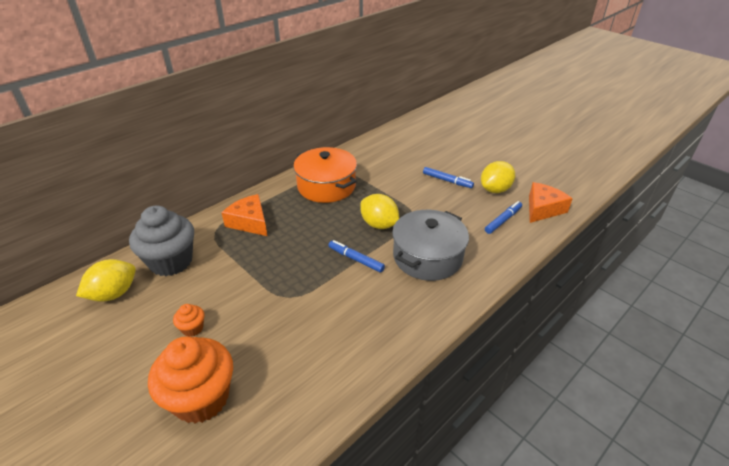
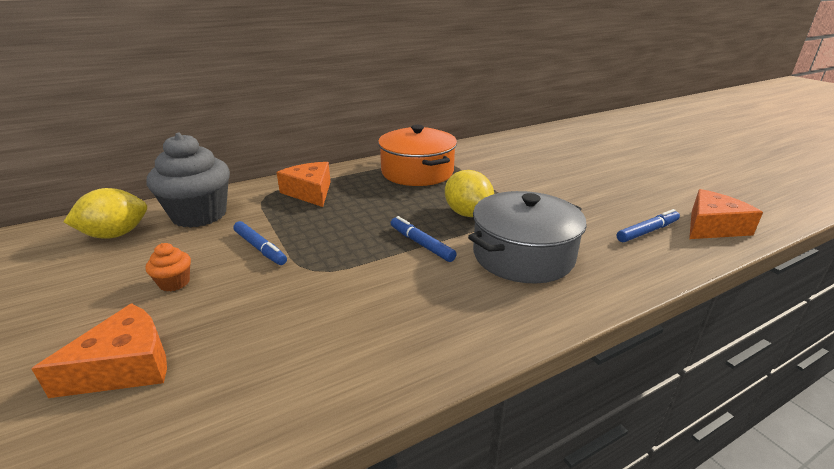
camera: 15 degrees right, 10 degrees down
(201, 398) = (125, 366): orange cupcake -> orange cheese
(447, 181) = (575, 184): blue marker -> blue marker (260, 248)
(495, 190) = (641, 199): yellow lemon -> none

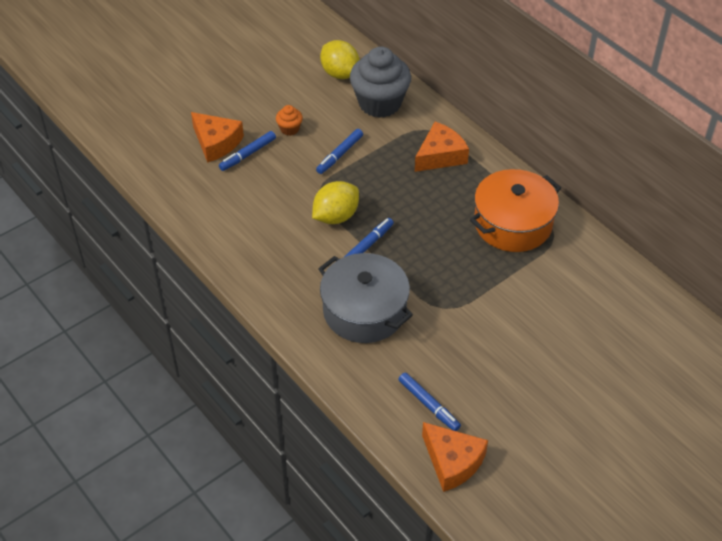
camera: 80 degrees right, 20 degrees up
(188, 329) = (247, 154): none -> blue marker
(467, 214) = (428, 271): yellow lemon -> yellow lemon (336, 216)

